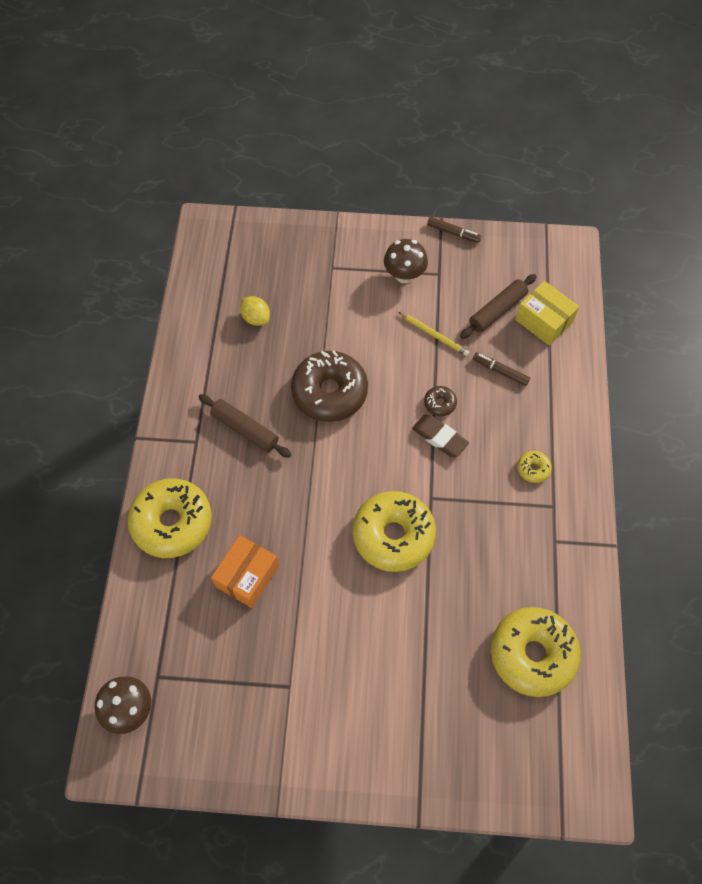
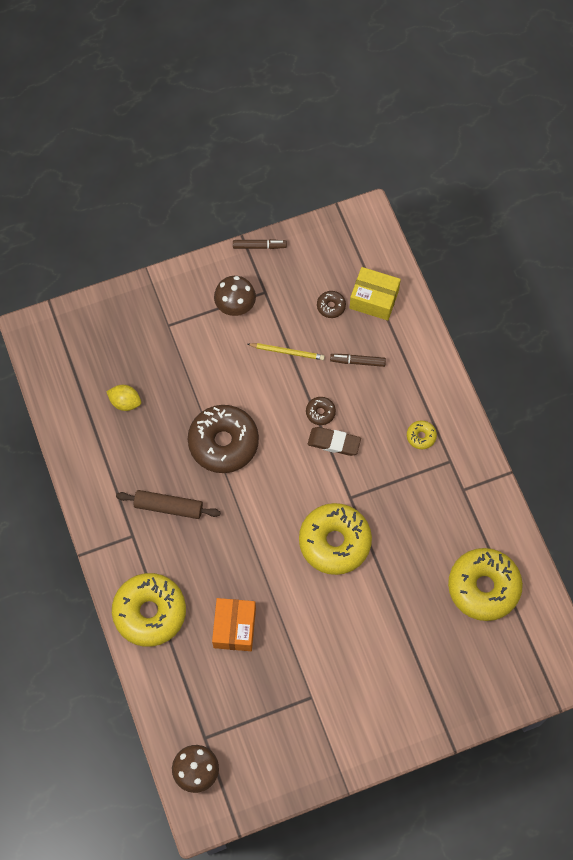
camera: 25 degrees left, 5 degrees up
(497, 311) = (331, 306): brown rolling pin -> brown donut

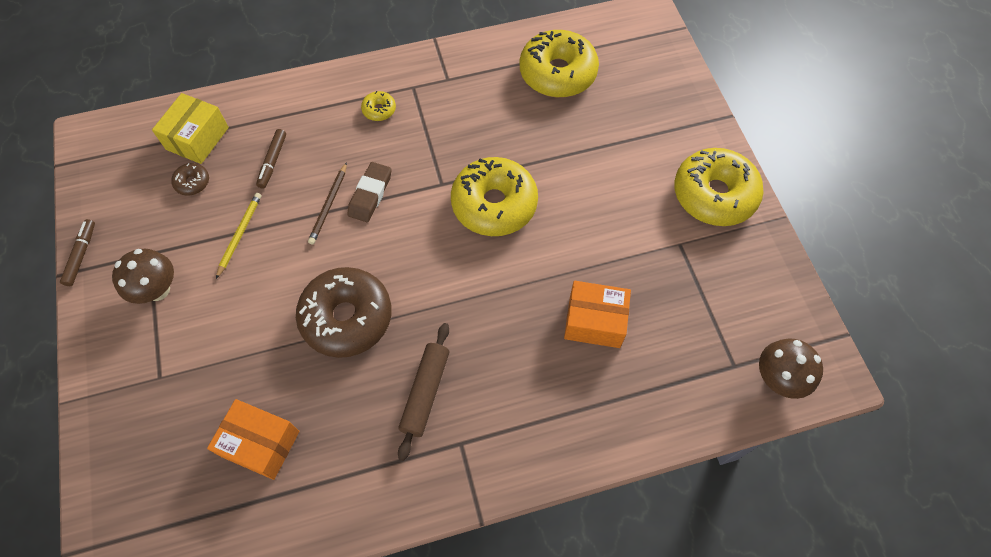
camera: 85 degrees left, 5 degrees down
(125, 402) = (261, 443): yellow lemon -> orange box
(150, 612) = (570, 425): yellow donut -> yellow donut (714, 195)
(320, 412) = (329, 205): brown donut -> brown pencil

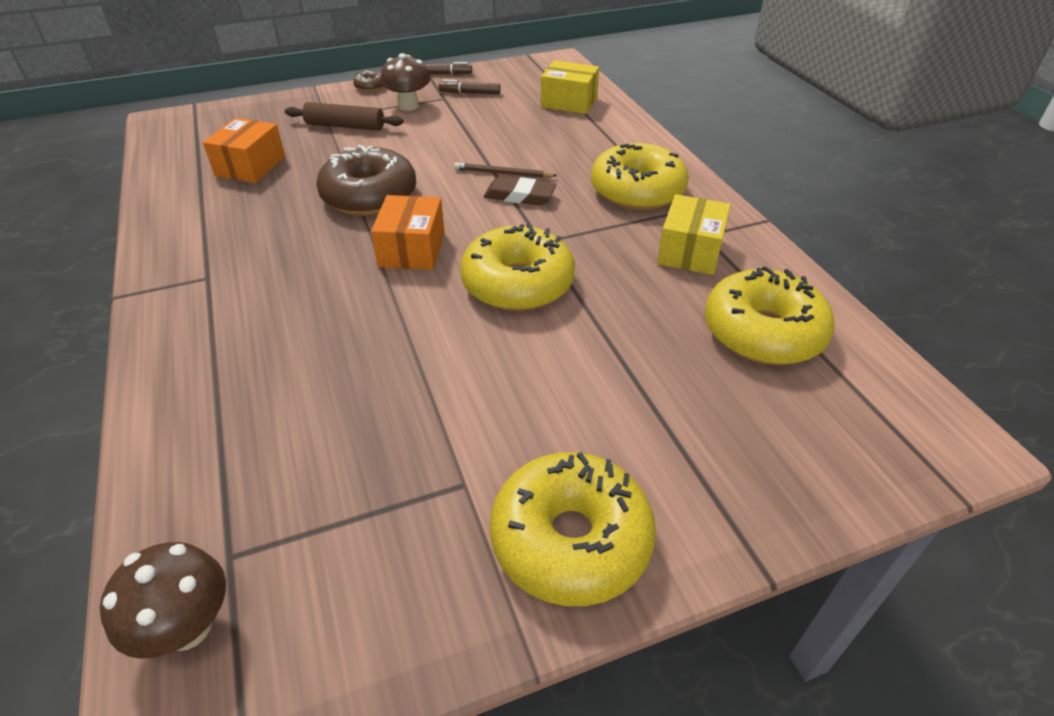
camera: 85 degrees right, 20 degrees down
(192, 182) = (519, 106): brown donut -> brown donut (370, 87)
(240, 234) = (465, 133): yellow pencil -> none
(273, 161) = (551, 139): brown marker -> brown marker (470, 93)
(379, 110) = (637, 191): yellow donut -> yellow donut, size x2.35
(425, 392) = (273, 250): brown rolling pin -> brown rolling pin (345, 126)
(467, 92) = (690, 251): none -> yellow box
(594, 321) = (337, 382): orange box -> orange box (412, 249)

